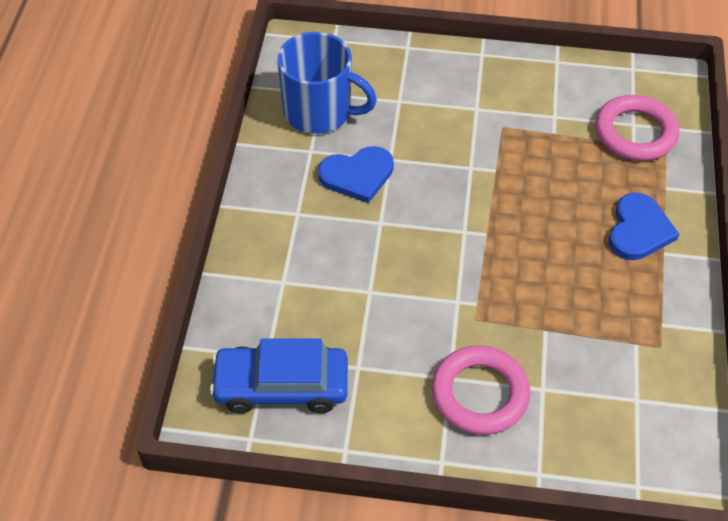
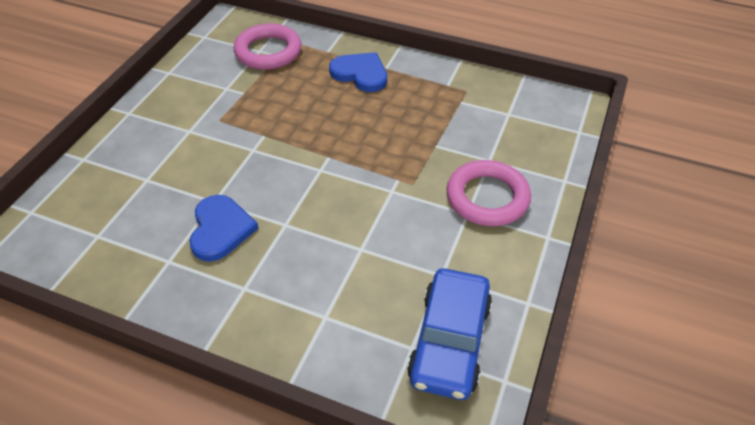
camera: 75 degrees left, 5 degrees down
(319, 112) = (121, 243): blue mug -> none

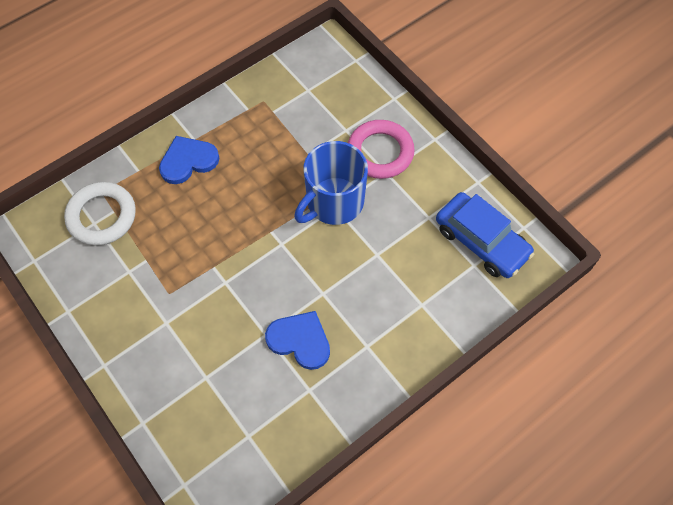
camera: 60 degrees left, 15 degrees up
(268, 51) = (102, 216): pink ring -> white ring
(396, 187) = (334, 202): none -> blue mug

